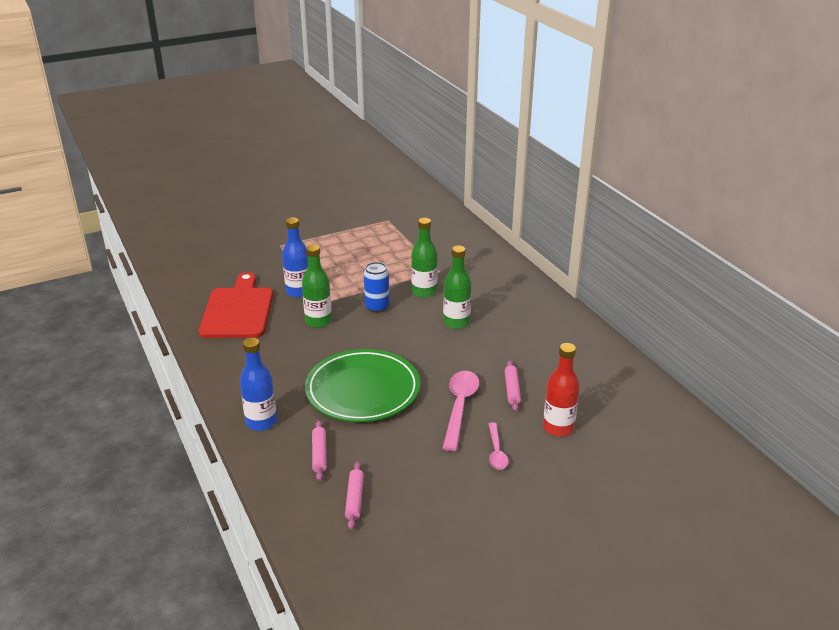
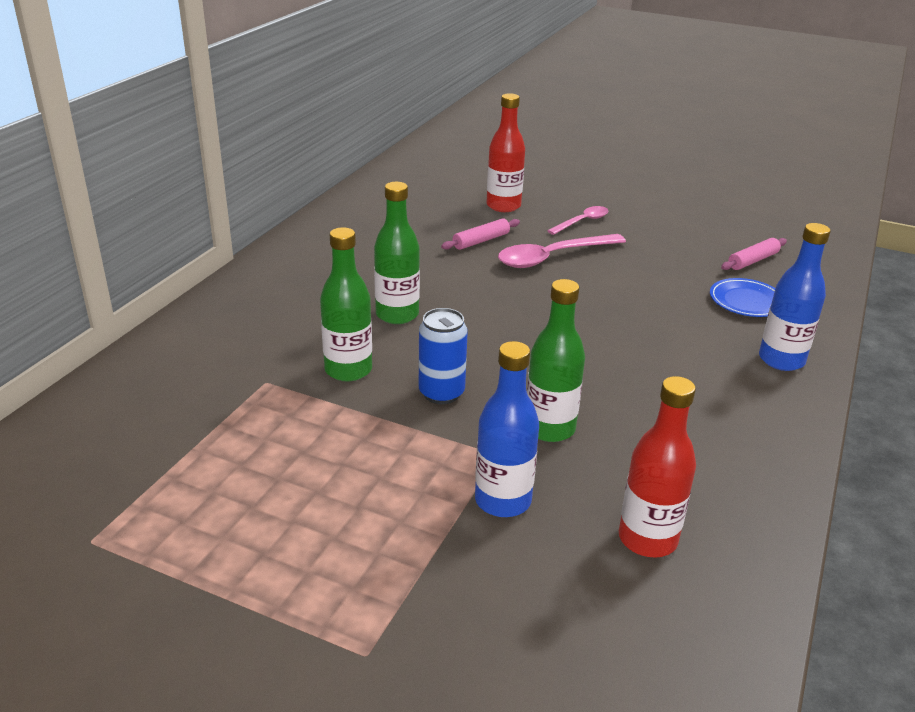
camera: 130 degrees left, 0 degrees up
(238, 310) = (647, 539): red cutting board -> red bottle
(319, 454) = (746, 301): pink rolling pin -> blue plate
(363, 390) = (622, 321): green plate -> none

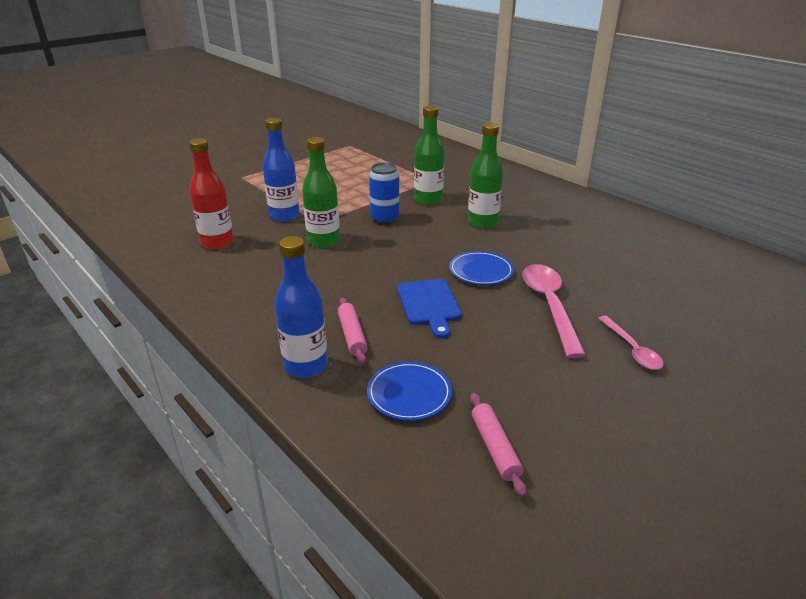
camera: 115 degrees right, 0 degrees up
(481, 241) = (594, 278): pink rolling pin -> pink rolling pin (352, 335)
(503, 206) = (678, 310): red bottle -> none
(521, 298) = (481, 271): none -> blue plate
(615, 316) = (429, 304): none -> blue cutting board

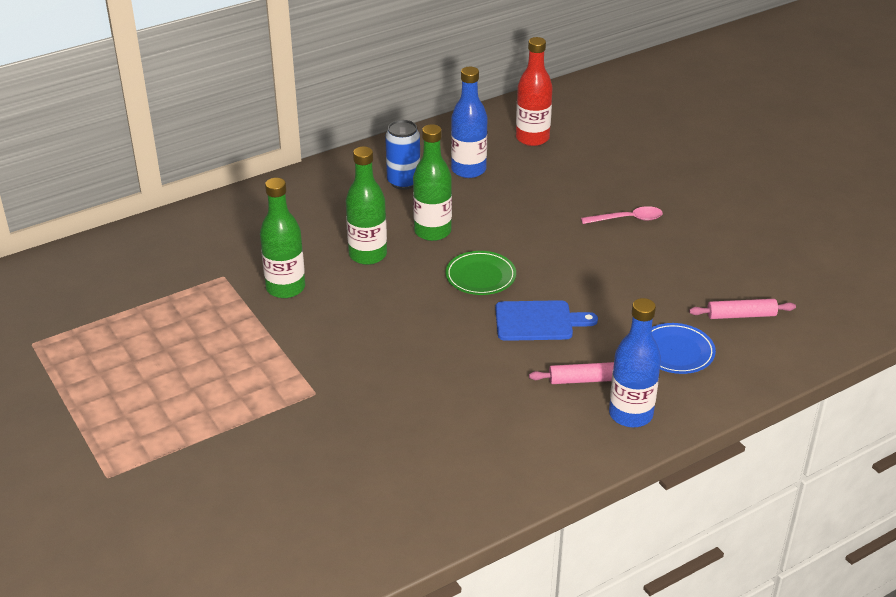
camera: 80 degrees left, 5 degrees up
(217, 242) = (344, 494): red bottle -> red bottle (532, 138)
(284, 216) = (282, 426): blue bottle -> blue bottle (468, 170)
(323, 241) = (373, 390): green bottle -> green bottle (432, 231)
(384, 219) = (329, 332): blue can -> blue can (403, 182)
(481, 271) = (480, 276): blue plate -> green plate
(549, 306) = (555, 246): pink spoon -> none

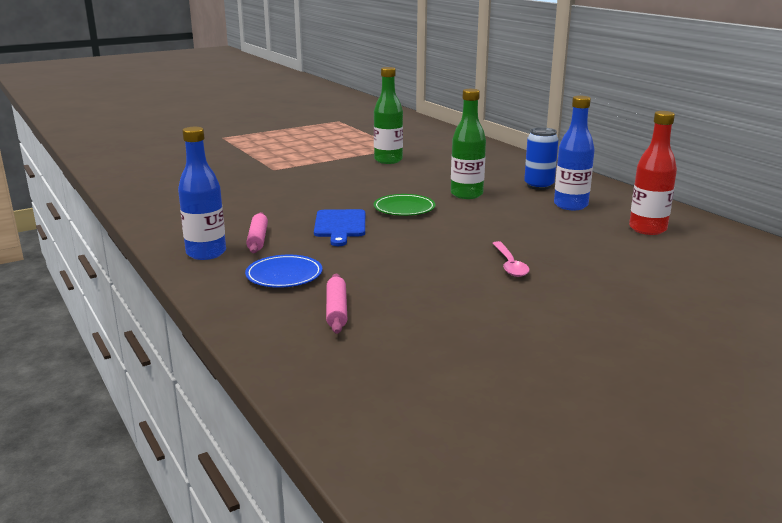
camera: 90 degrees right, 15 degrees down
(368, 255) = (430, 178): green bottle -> none

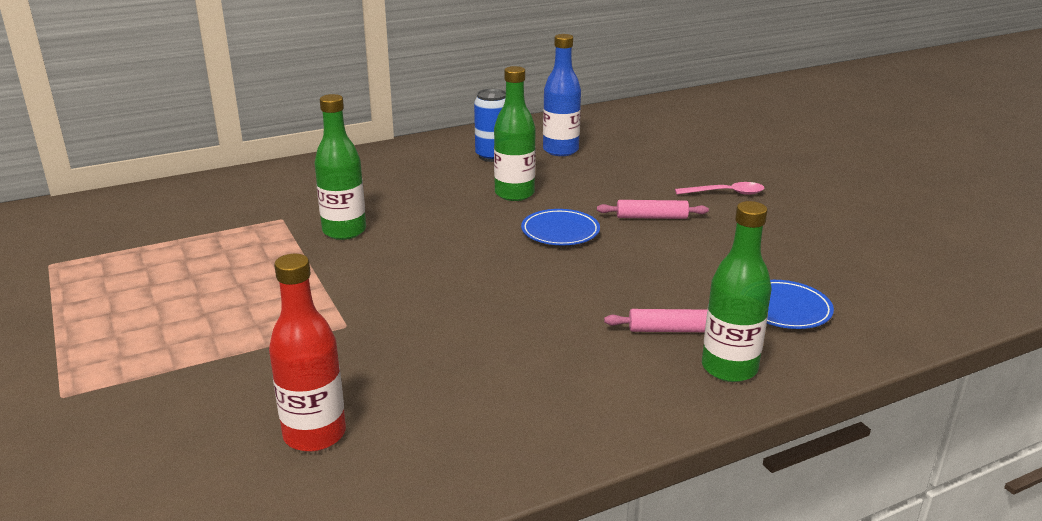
camera: 85 degrees left, 5 degrees up
(206, 253) = (729, 368): blue bottle -> green bottle
(336, 310) = (861, 279): pink rolling pin -> pink rolling pin (651, 217)
(340, 225) = (621, 272): blue cutting board -> none
(404, 208) = (560, 231): green plate -> blue plate
(647, 229) = (628, 131): red bottle -> red bottle (314, 434)

